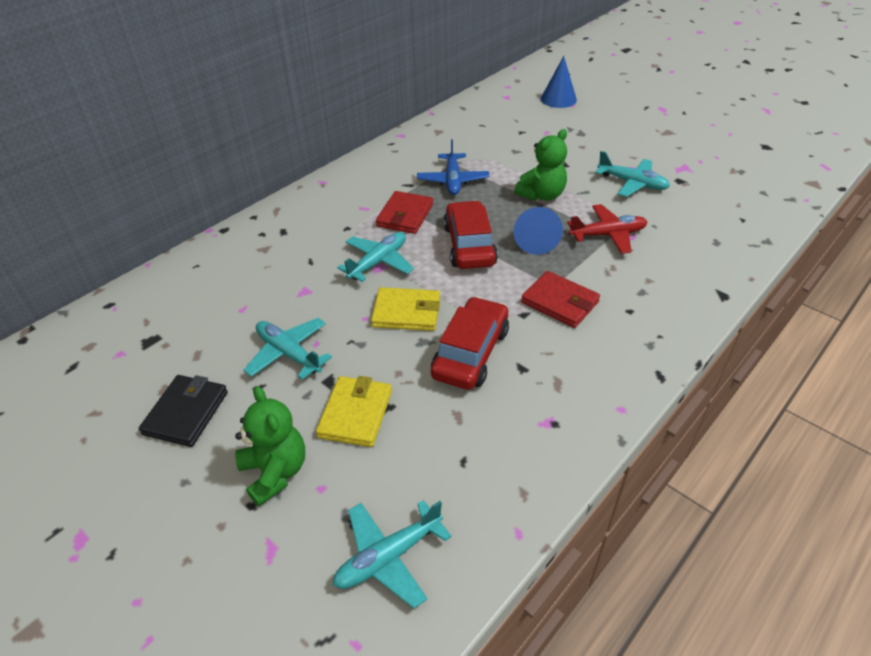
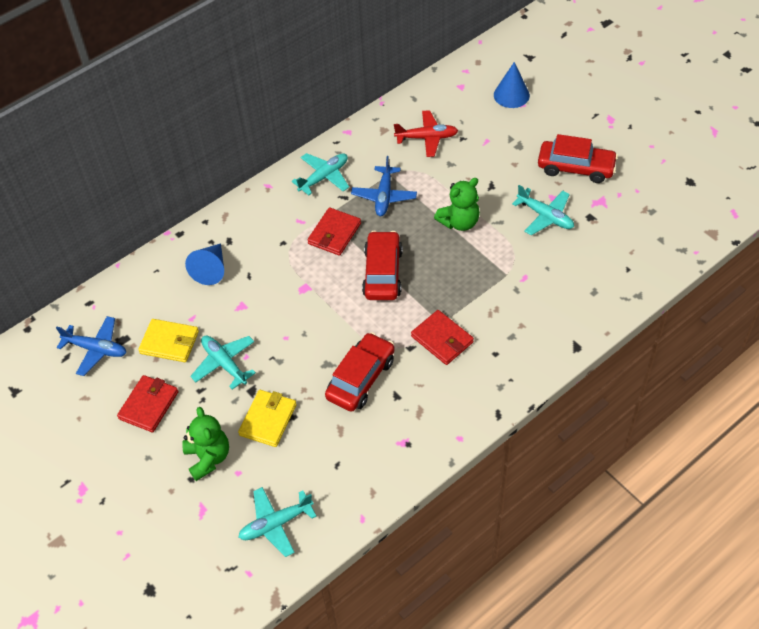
camera: 10 degrees right, 10 degrees up
(115, 354) = (96, 349): none -> blue plane
(186, 413) = (149, 405): black wallet -> red wallet
(378, 262) = (304, 283): turquoise plane -> turquoise plane (324, 177)
(406, 312) = (319, 335): yellow wallet -> yellow wallet (169, 342)
(535, 240) = (440, 273): blue cone -> blue cone (211, 269)
(608, 235) = (503, 274): red plane -> red plane (427, 138)
(646, 144) = (576, 167): none -> red car

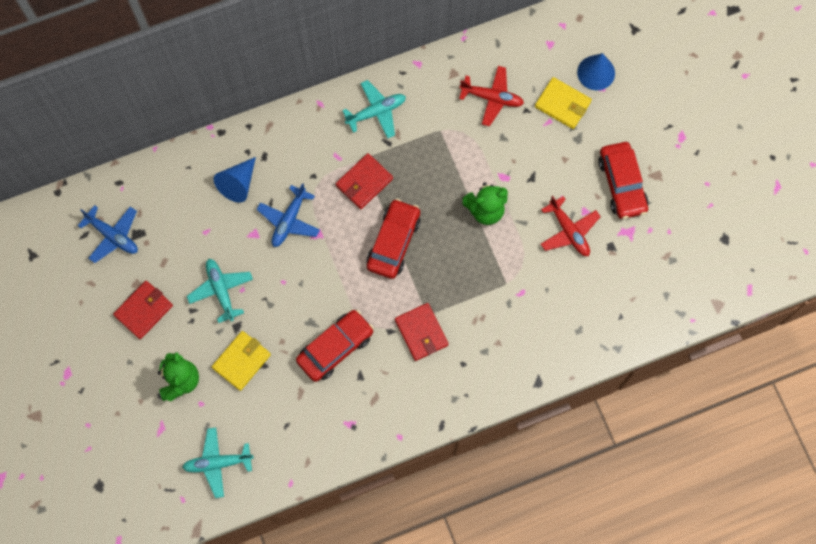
camera: 15 degrees right, 20 degrees up
(169, 342) = (179, 251): yellow wallet -> yellow wallet (562, 104)
(384, 196) = (425, 155): blue plane -> blue plane (289, 220)
(545, 216) = (569, 231): turquoise plane -> red plane
(576, 167) = (622, 184): red car -> red car turned 45 degrees clockwise

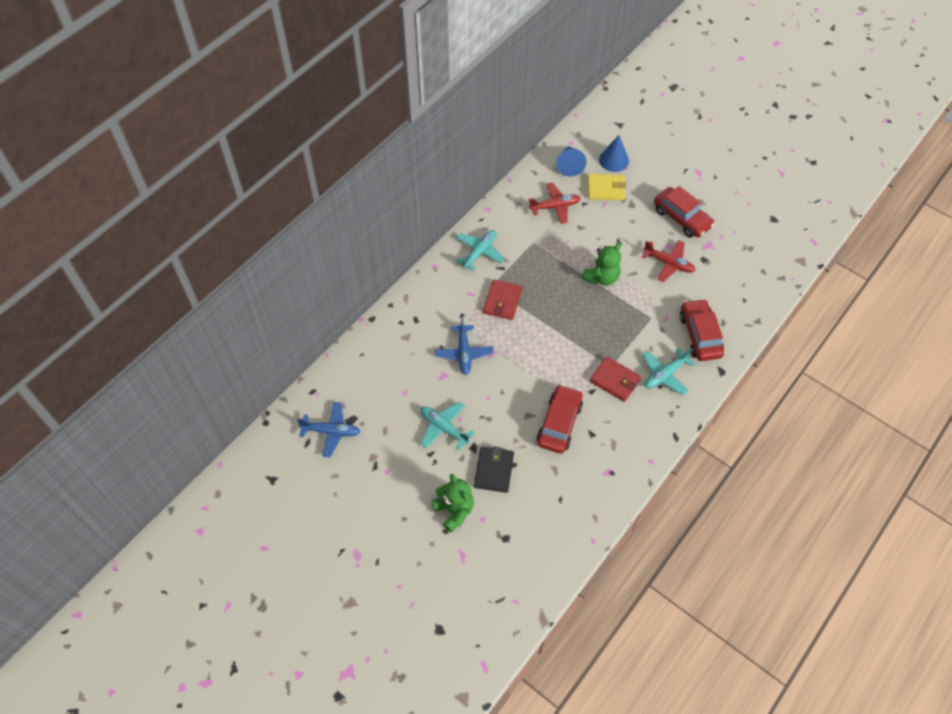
camera: 30 degrees left, 15 degrees down
(143, 310) = (391, 473): red wallet -> none
(217, 463) = (525, 557): turquoise plane -> turquoise plane (664, 375)
(238, 184) = (408, 347): blue cone -> blue cone (569, 165)
(241, 361) = (494, 470): yellow wallet -> black wallet
(393, 242) = (551, 330): red car -> red car (700, 335)

